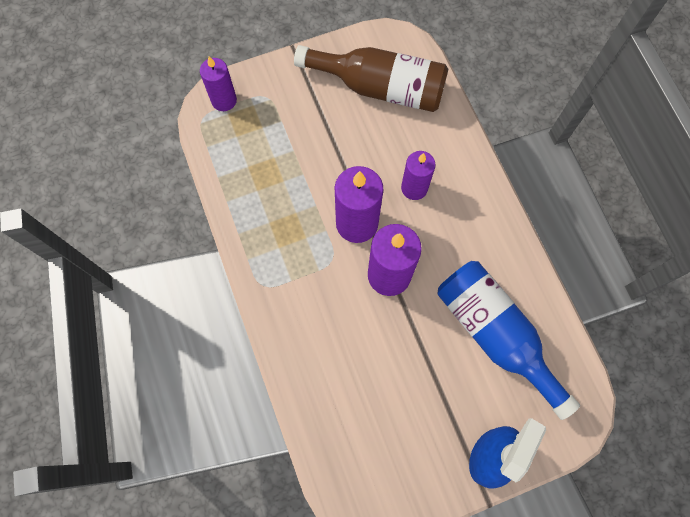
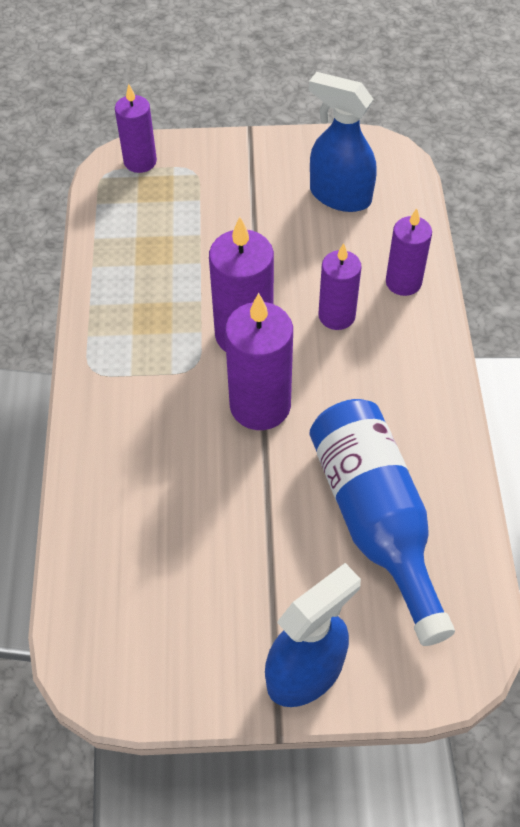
camera: 20 degrees right, 15 degrees down
(380, 88) = (339, 196): brown bottle -> blue spray bottle
(449, 147) = (403, 282): none -> purple candle

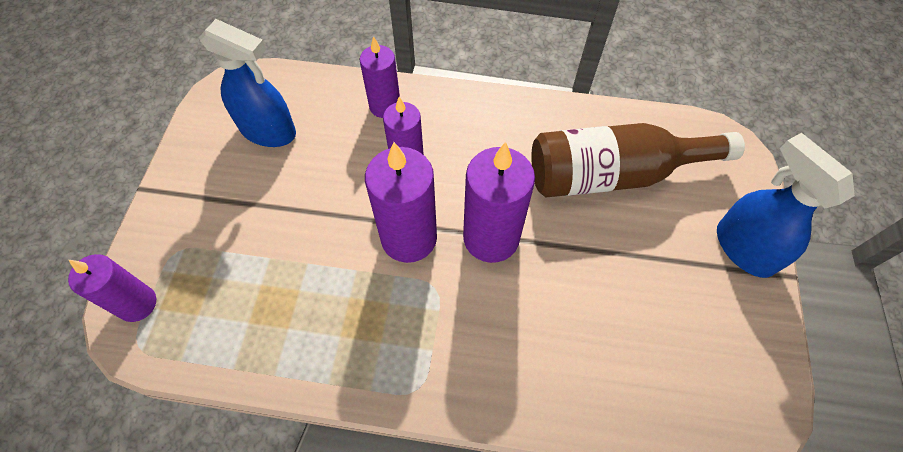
camera: 80 degrees left, 5 degrees up
(339, 196) = (268, 131): blue spray bottle -> blue spray bottle turned 105 degrees counterclockwise
(375, 519) = (613, 174): blue bottle -> brown bottle

